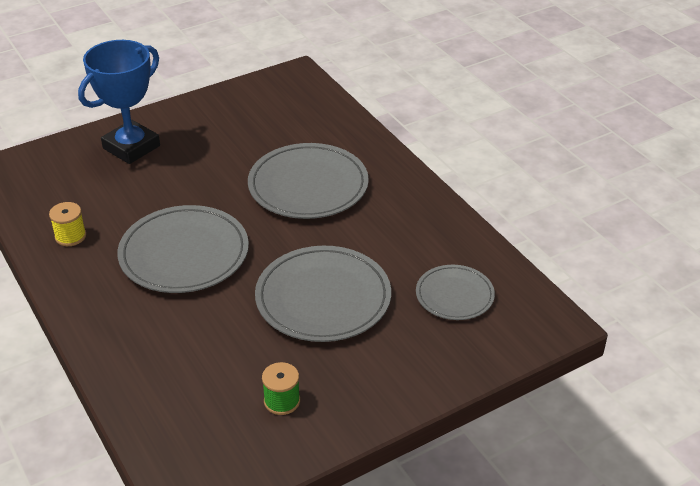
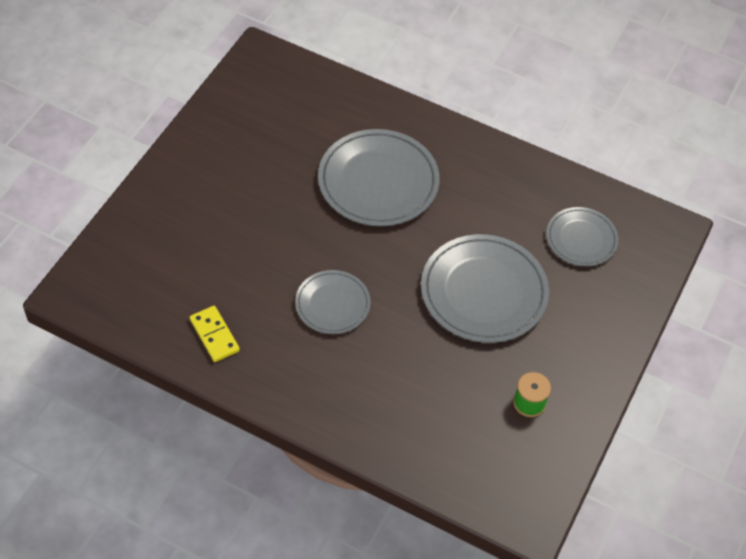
camera: 35 degrees left, 15 degrees up
(70, 236) = (214, 335): yellow spool -> yellow domino
(131, 147) = (179, 210): blue trophy -> none
(184, 254) = (332, 304): grey plate -> grey plate, size x0.58

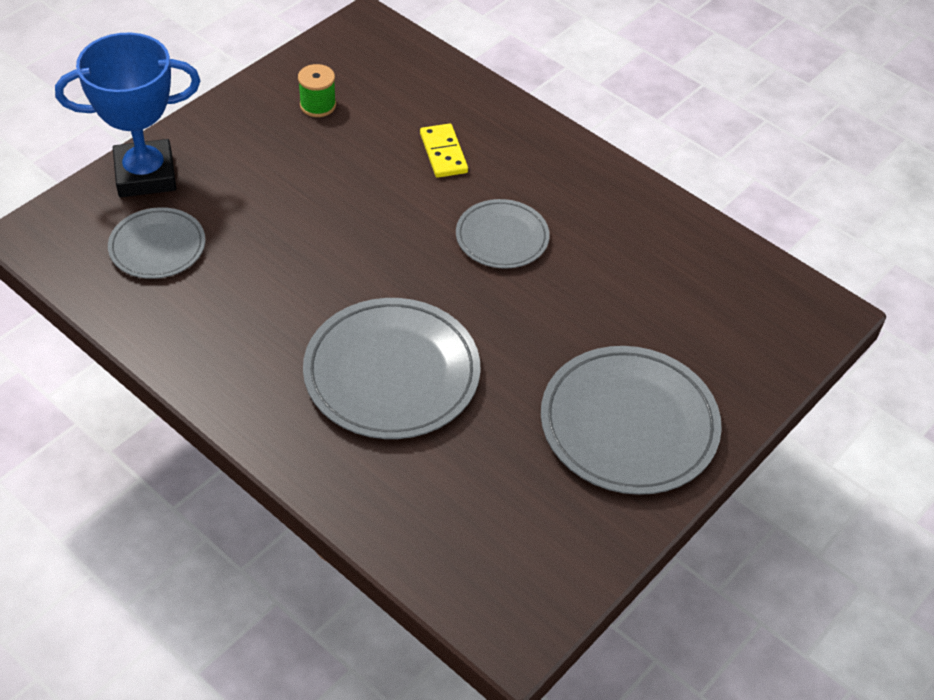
camera: 165 degrees left, 5 degrees down
(214, 335) = (651, 233): yellow domino -> yellow domino (443, 153)
(484, 292) = (313, 214): grey plate -> grey plate (629, 424)
(627, 297) = (145, 175): none -> blue trophy

